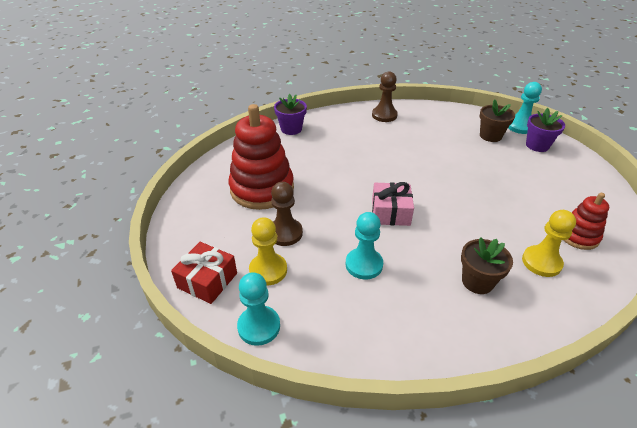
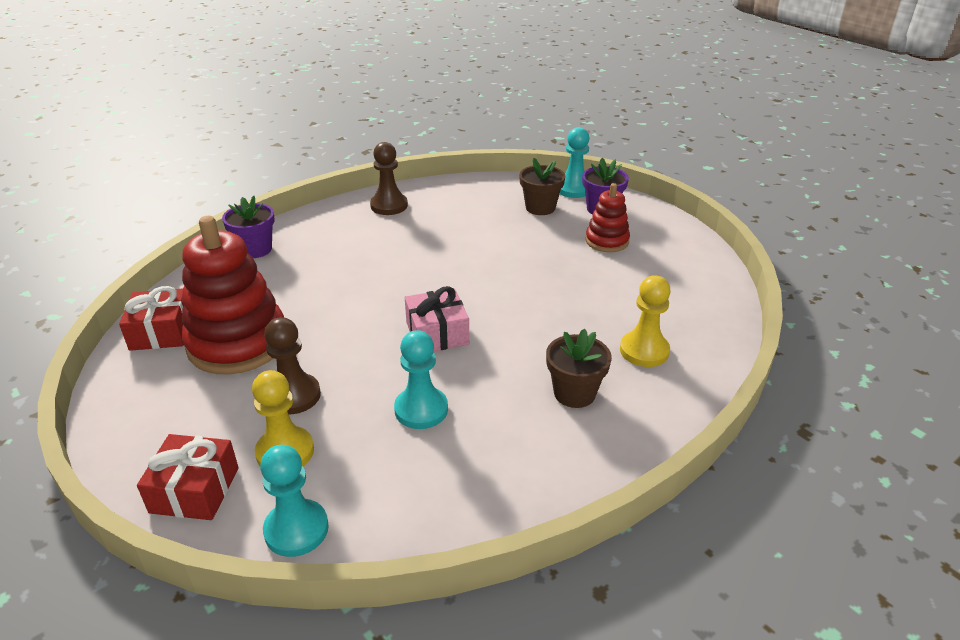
camera: 20 degrees left, 5 degrees down
(220, 171) = (161, 332): none -> red gift
(578, 236) = (678, 309): red stacking toy -> red stacking toy (607, 241)

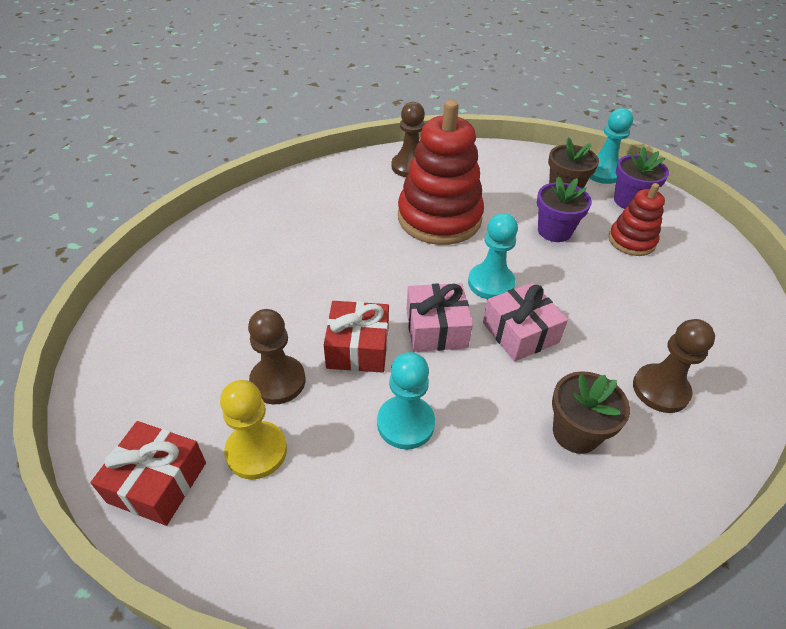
camera: 10 degrees right, 10 degrees up
(161, 332) = (165, 281): red gift -> red gift (358, 347)
(237, 343) = (234, 306): red stacking toy -> red stacking toy (439, 218)
(255, 249) = (272, 199): purple flower pot -> purple flower pot (554, 231)
(296, 529) = (250, 557): turquoise pawn -> turquoise pawn (491, 283)
(515, 326) = (520, 332): none -> pink gift
(644, 351) = (660, 390): yellow pawn -> brown pawn

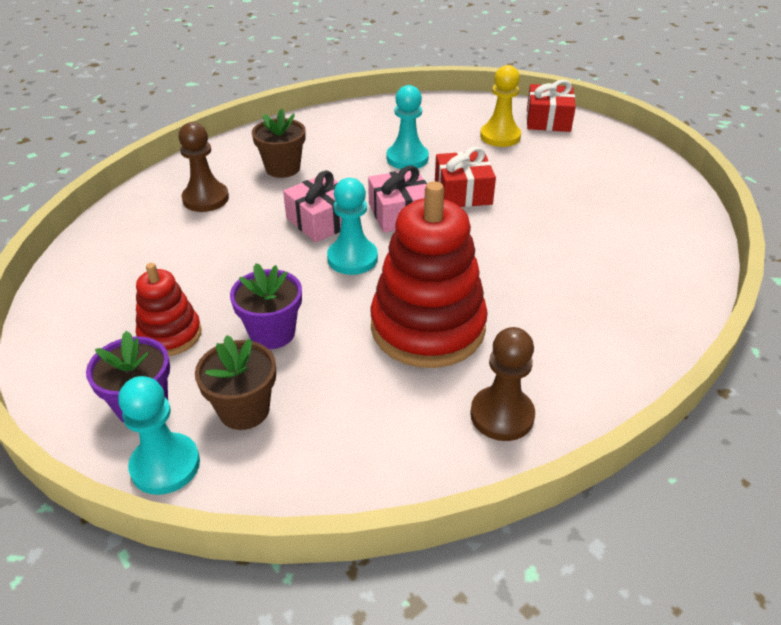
camera: 170 degrees right, 5 degrees down
(278, 381) = (512, 167): brown pawn -> none

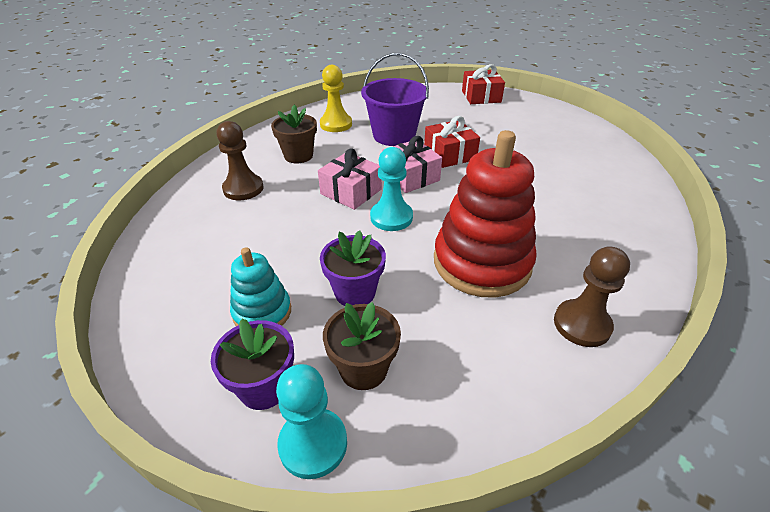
camera: 15 degrees left, 0 degrees up
(170, 335) = (262, 312): red stacking toy -> turquoise stacking toy
(407, 158) = (394, 135): turquoise pawn -> purple bucket
(500, 136) = (454, 111): yellow pawn -> yellow pawn (336, 124)

